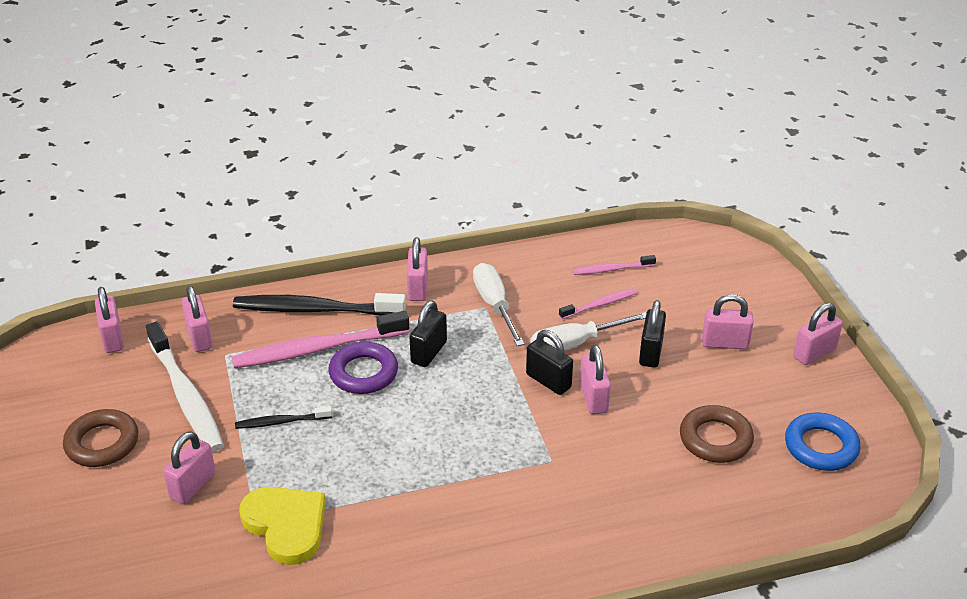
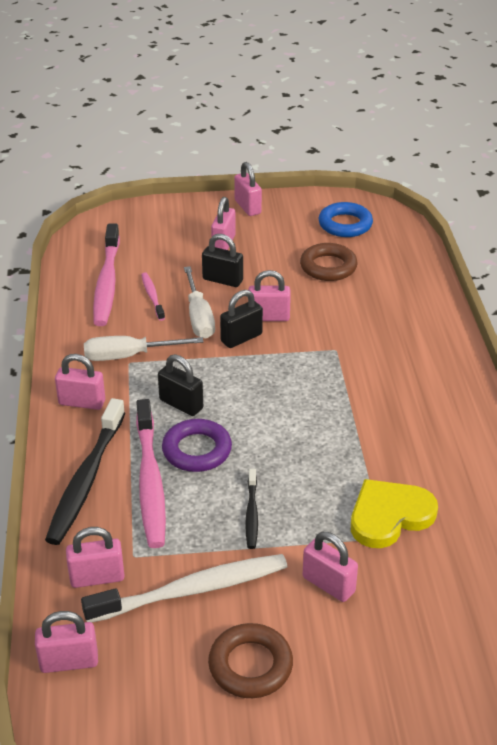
camera: 80 degrees left, 0 degrees up
(611, 269) = (107, 283): pink toothbrush -> pink toothbrush, size x1.97

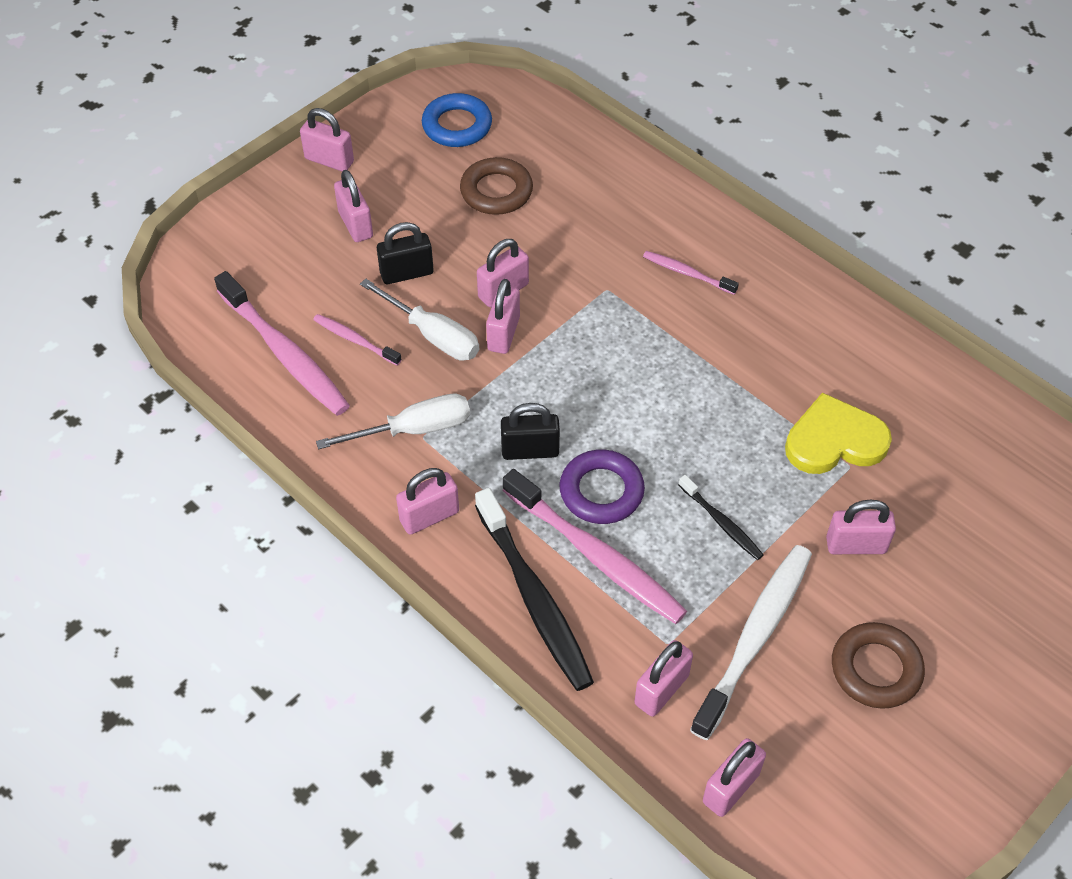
camera: 40 degrees left, 15 degrees up
(129, 356) = (414, 429): white screwdriver -> white screwdriver turned 150 degrees counterclockwise
(241, 338) = (503, 333): black padlock -> pink padlock
(389, 516) = (834, 440): yellow heart -> yellow heart turned 60 degrees clockwise
(401, 368) = (687, 273): none -> pink toothbrush

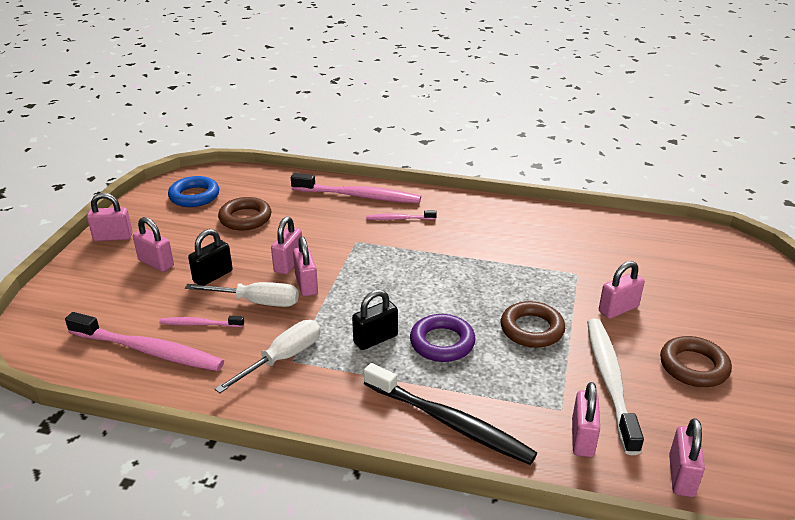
camera: 30 degrees left, 20 degrees down
(429, 516) = (333, 405): pink padlock -> none
(596, 556) = (470, 379): pink toothbrush -> pink toothbrush (359, 196)
(721, 523) = (532, 329): black toothbrush -> brown ring
(834, 440) = (556, 265): yellow heart -> none

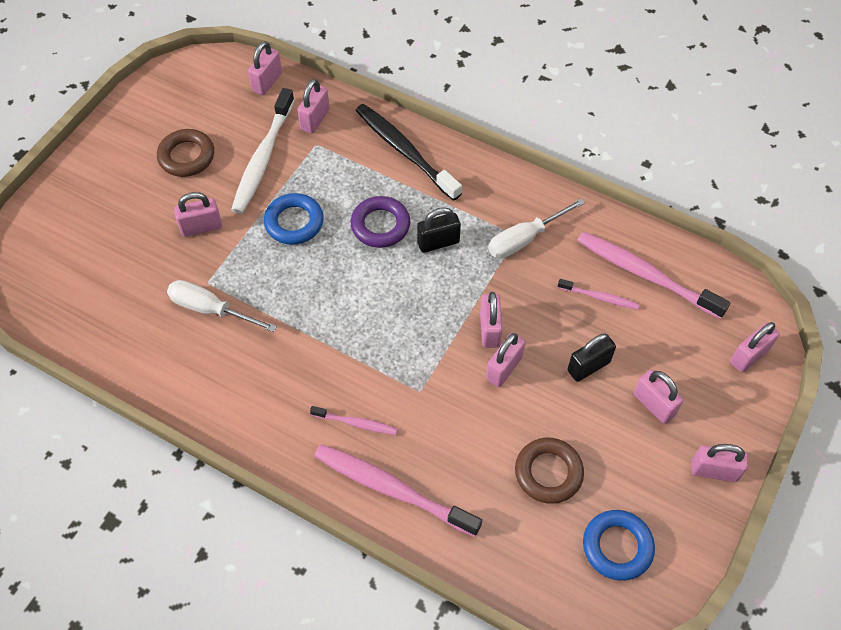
camera: 165 degrees left, 25 degrees up
(57, 306) = (749, 356): none -> pink padlock
(257, 302) = (543, 315): white screwdriver -> white screwdriver (210, 309)
(532, 329) = (294, 222): brown ring -> blue ring

